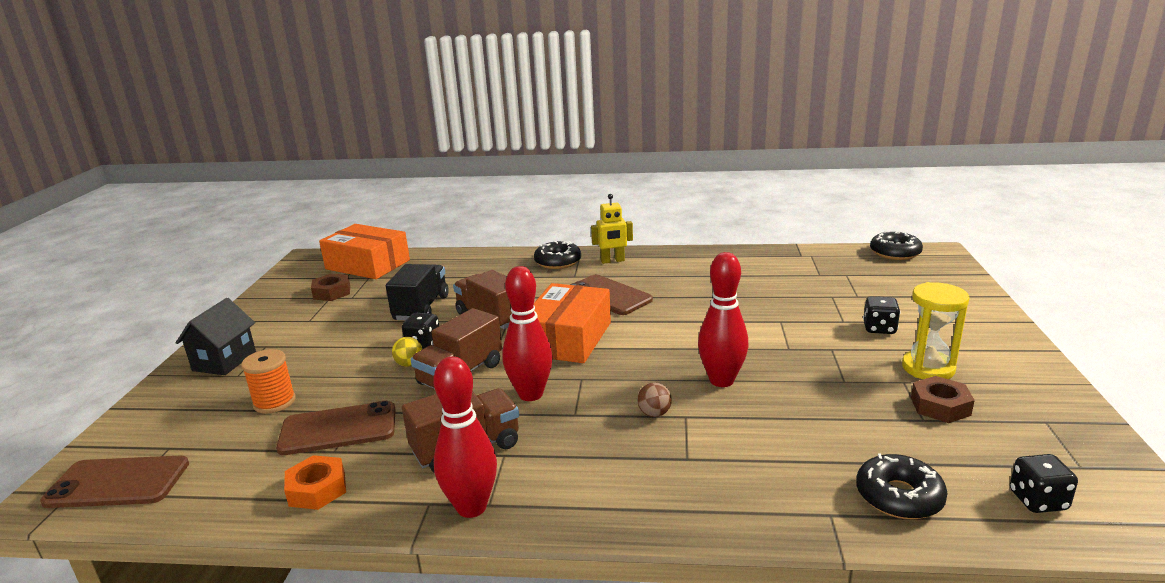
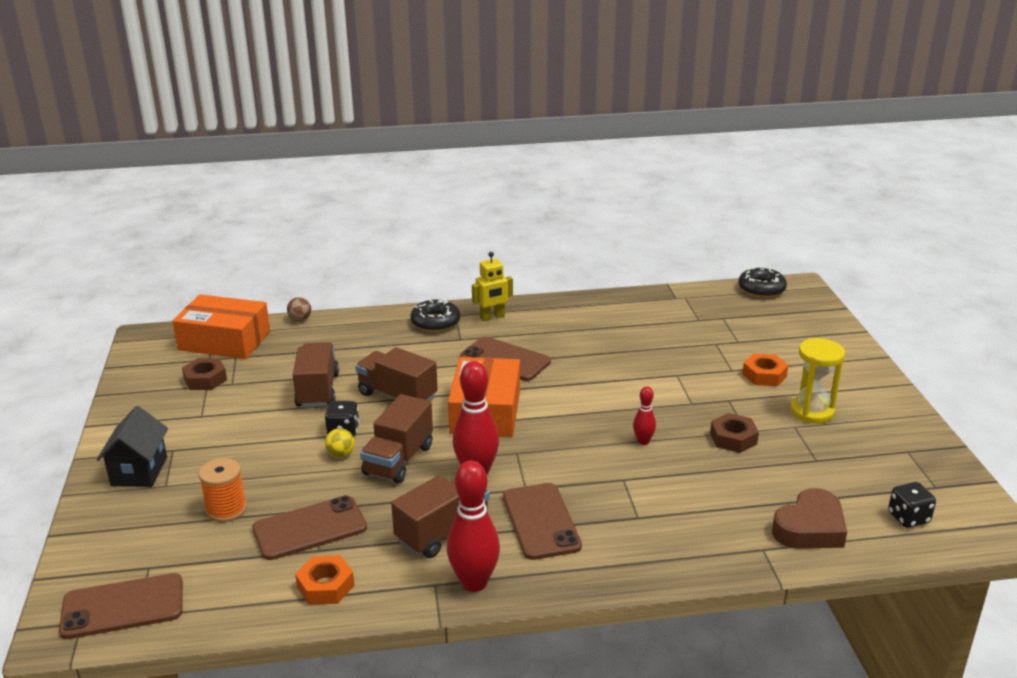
camera: 15 degrees left, 5 degrees up
(421, 308) = (317, 390): black truck -> brown truck
(576, 450) = (541, 521): none -> brown phone
(654, 413) = (596, 479): brown ball -> brown ball (300, 319)
(721, 380) = (643, 441): red bowling pin -> red bowling pin, size x0.52
(879, 328) = (764, 375): black dice -> orange nut
(899, 496) = (810, 528): black donut -> brown heart
(940, 406) = (827, 446): brown nut -> brown nut (733, 438)

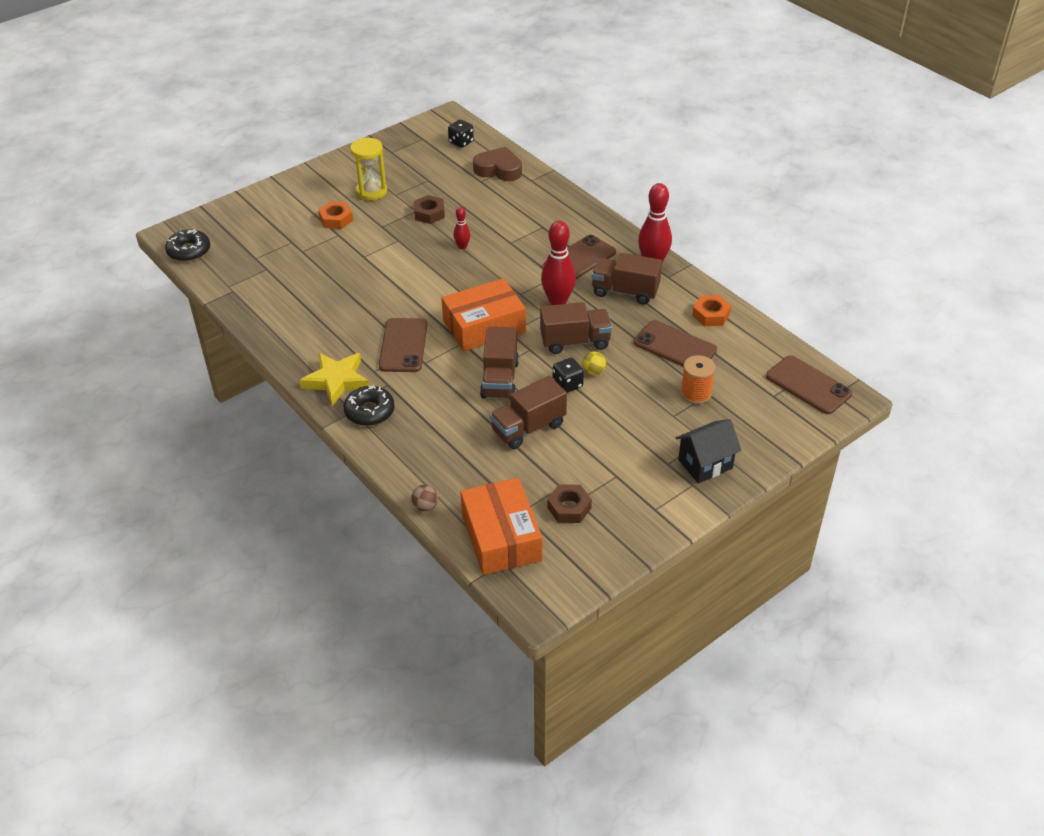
camera: 120 degrees left, 15 degrees up
(492, 317) = (336, 381): yellow robot -> yellow star

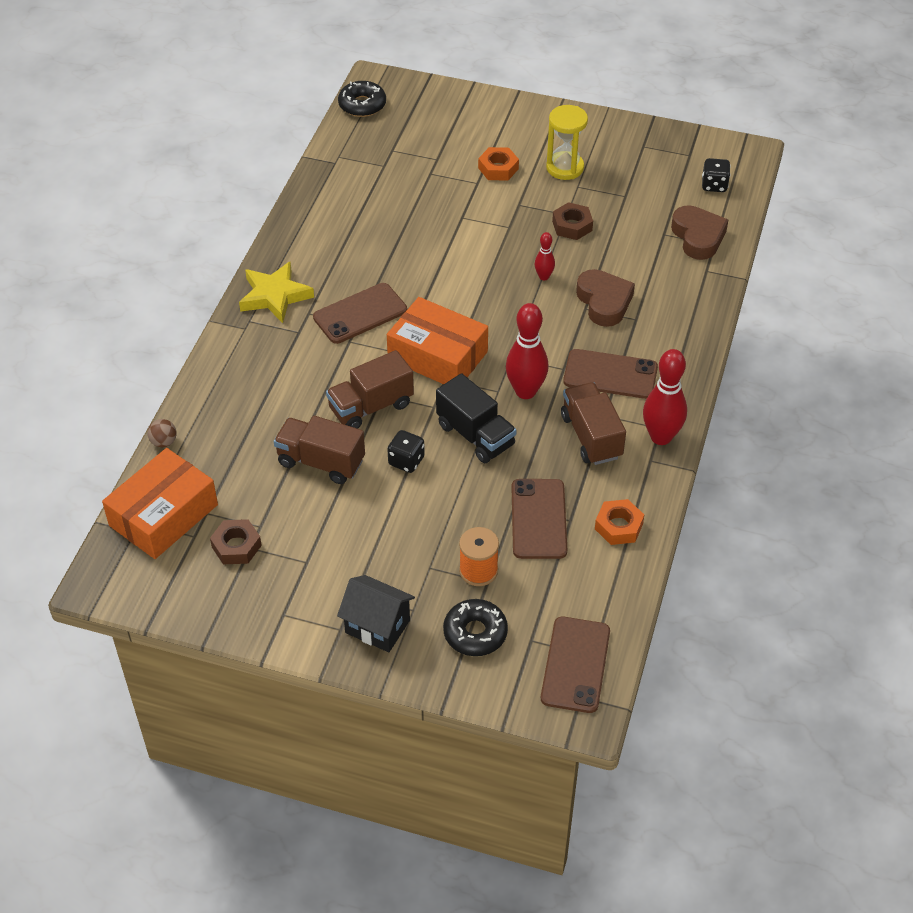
camera: 55 degrees right, 5 degrees up
(369, 411) = (253, 339): black donut -> black donut (475, 633)
(513, 232) = (604, 302): none -> brown heart
(575, 341) = (475, 435): brown truck -> black truck
(593, 372) = (442, 472): yellow ball -> none

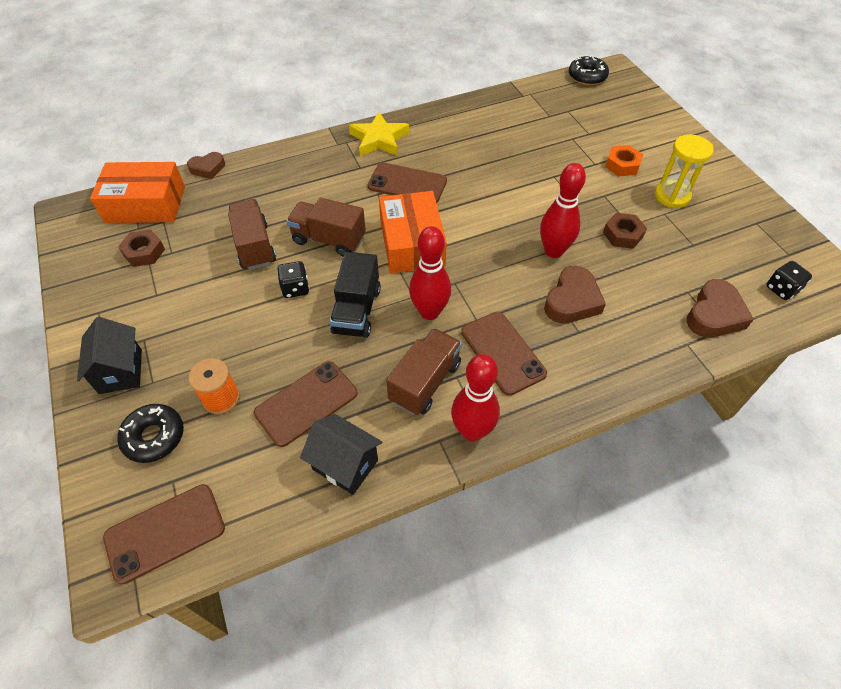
camera: 50 degrees right, 5 degrees up
(164, 442) = (208, 168): brown ball -> brown heart
(544, 277) = (553, 251): red bowling pin -> red bowling pin, size x1.94
(618, 526) = (345, 465): orange nut -> black house

